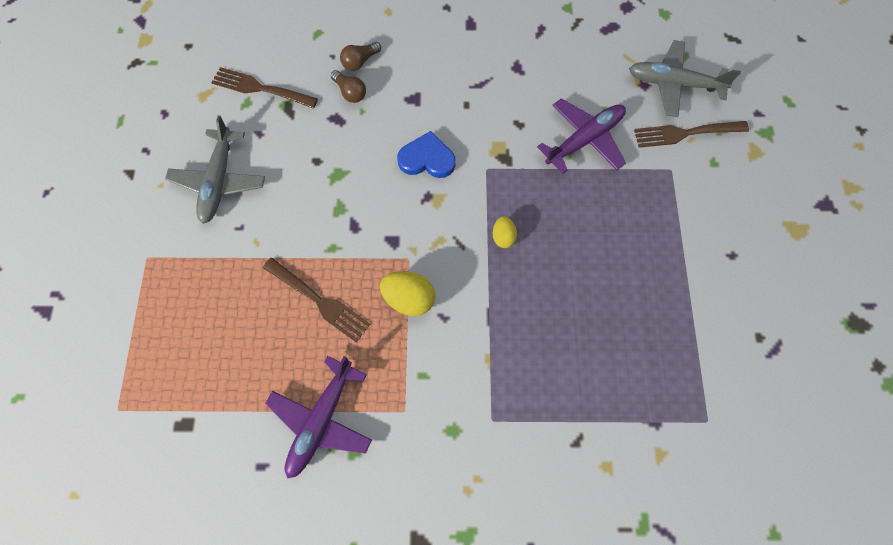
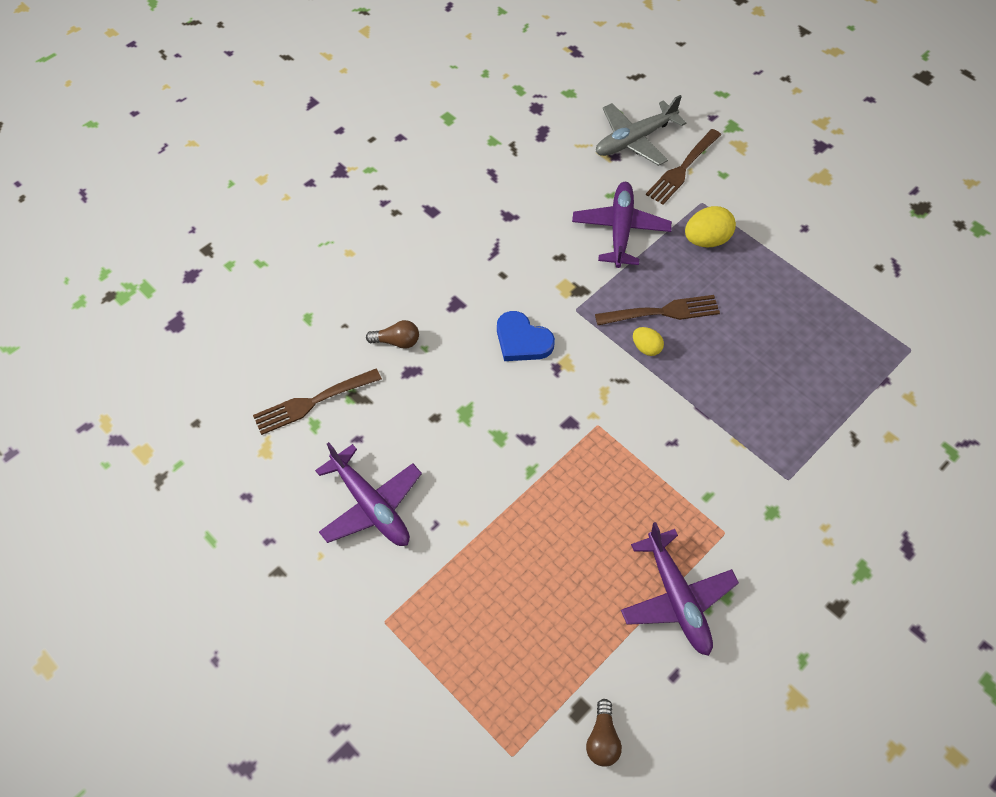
camera: 45 degrees left, 10 degrees down
(219, 181) = (371, 505): grey plane -> purple plane
(319, 301) = (569, 518): brown fork -> brown fork (662, 312)
(360, 62) = (375, 311): brown light bulb -> brown light bulb (602, 739)
(409, 299) = (633, 453): yellow egg -> yellow egg (706, 240)
(427, 159) = (522, 340): blue heart -> blue heart turned 105 degrees counterclockwise

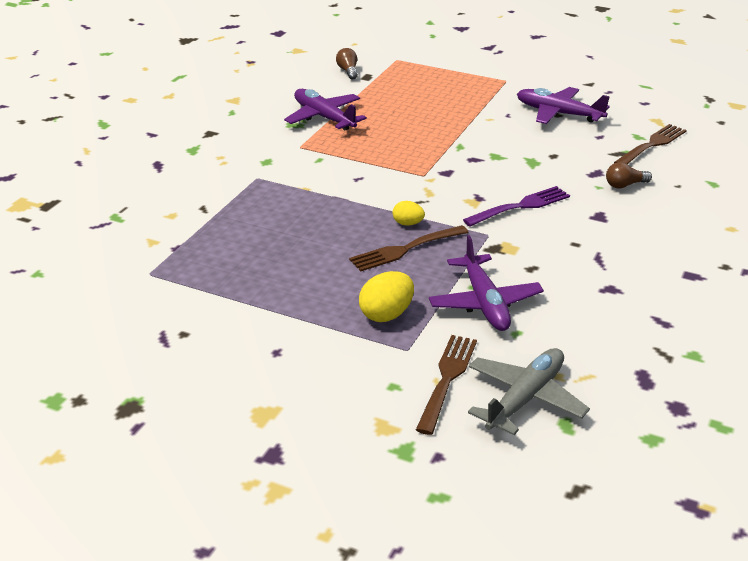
camera: 160 degrees right, 25 degrees down
(522, 340) = (520, 206): blue heart -> purple fork

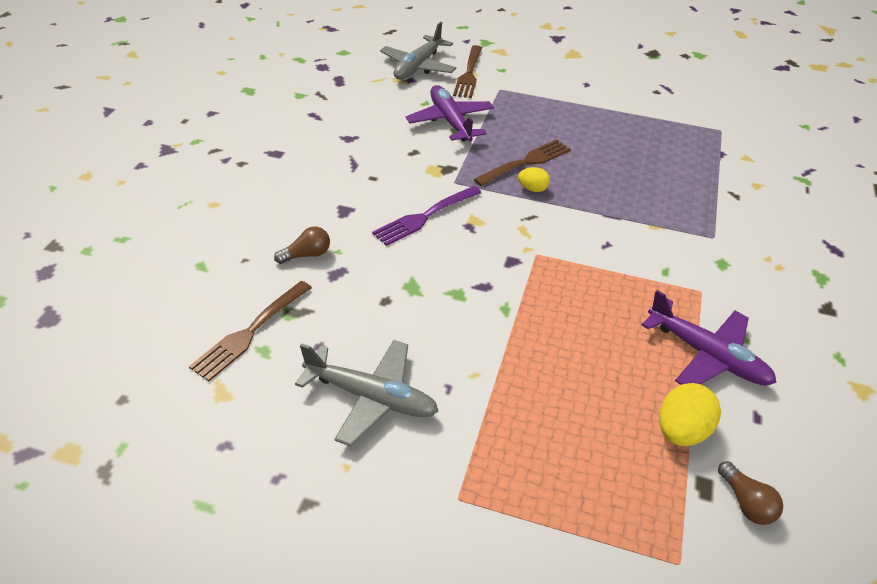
camera: 170 degrees right, 10 degrees up
(386, 314) = (522, 109): yellow egg -> yellow egg (681, 431)
(558, 113) = (371, 397): purple plane -> grey plane

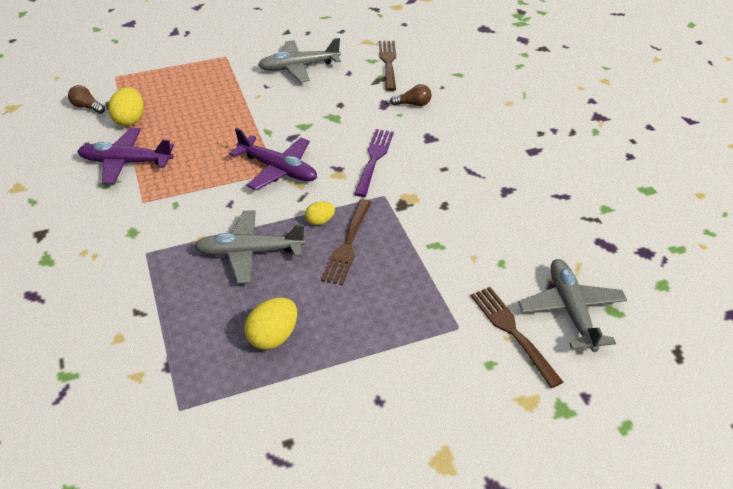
camera: 145 degrees right, 0 degrees up
(307, 255) = (413, 104): brown light bulb -> brown light bulb turned 120 degrees counterclockwise
(450, 121) = (454, 253): purple plane -> purple plane (278, 169)
(615, 194) = (249, 252): none -> grey plane
(632, 136) = (273, 337): none -> yellow egg

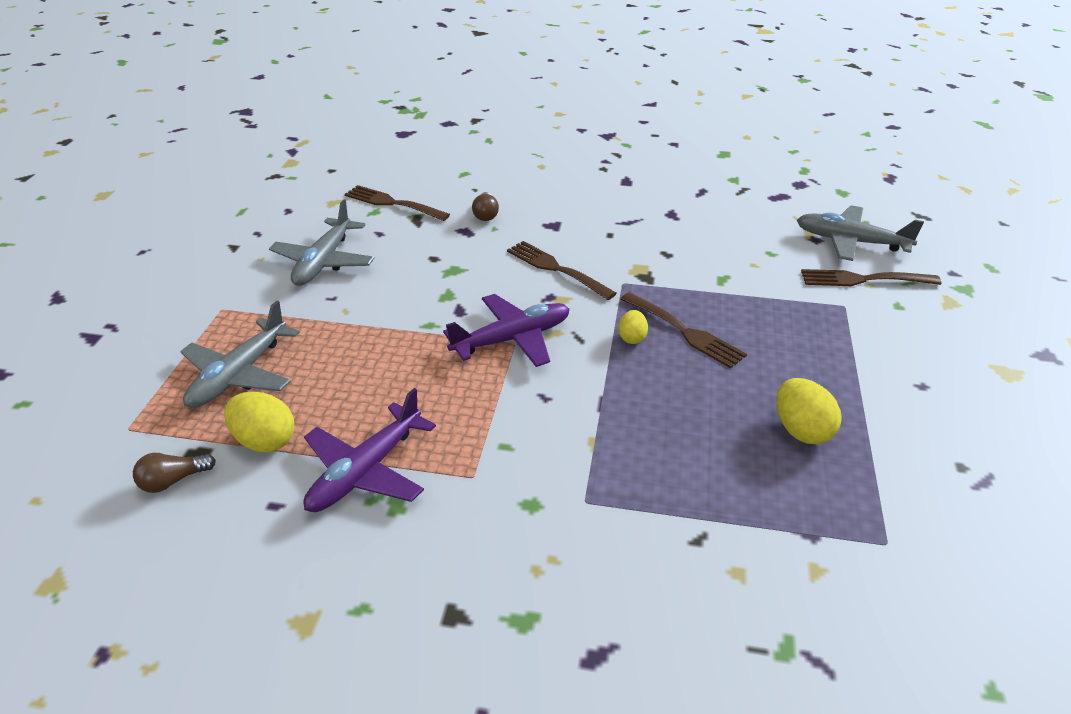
camera: 60 degrees left, 5 degrees down
(249, 252) = (648, 407): grey plane -> grey plane (239, 375)
(374, 159) = (556, 269): purple fork -> brown fork
(413, 104) = (485, 214): brown light bulb -> brown light bulb turned 150 degrees clockwise

